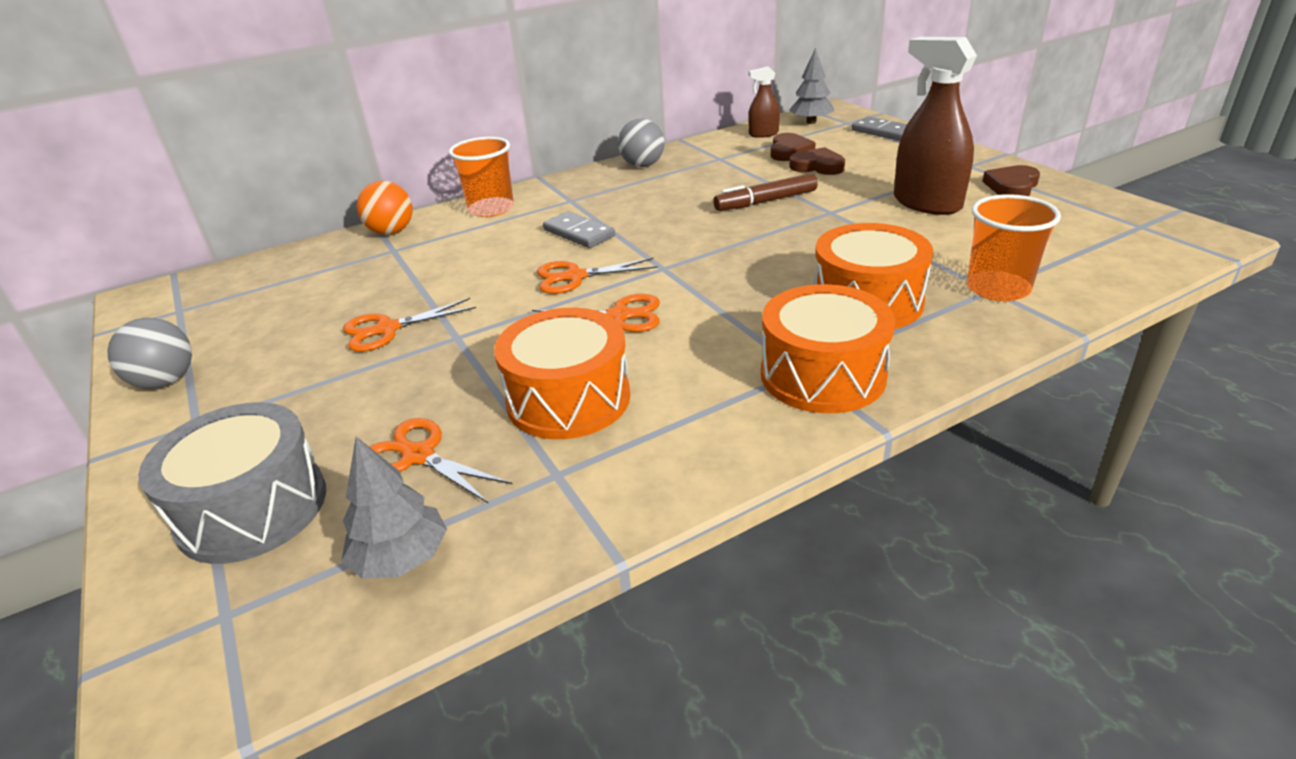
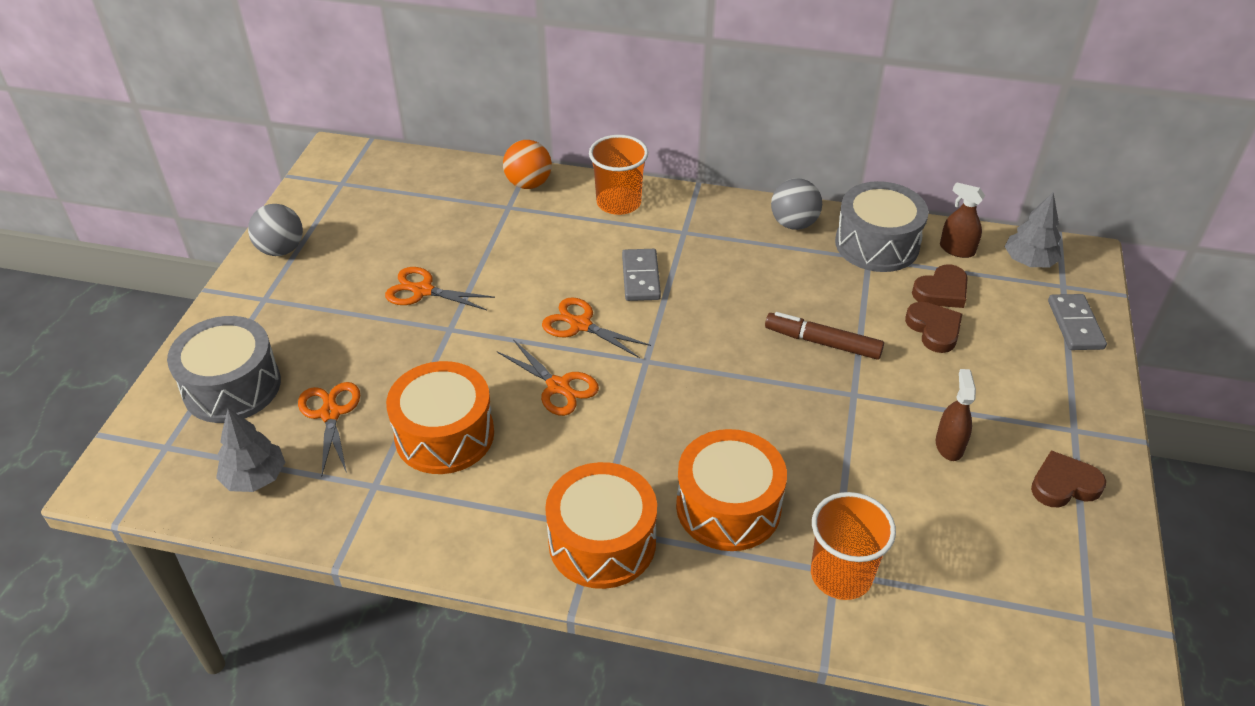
camera: 40 degrees right, 10 degrees up
(713, 151) = (877, 244): none -> grey drum
(927, 203) = (949, 445): brown spray bottle -> brown spray bottle, size x0.52

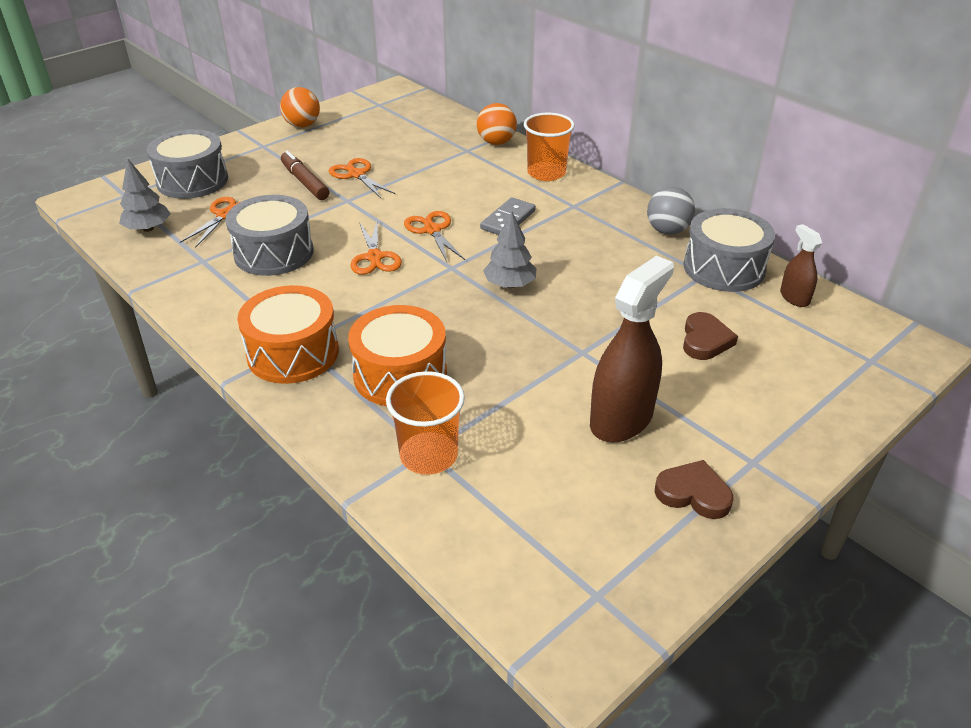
camera: 35 degrees right, 5 degrees down
(281, 249) = (302, 125): grey ball -> orange ball
(444, 435) = (274, 253): orange drum -> grey drum
(822, 342) = (598, 310): brown marker -> brown marker (305, 182)
(941, 291) = (744, 319): brown heart -> none
(949, 445) = (621, 419): brown spray bottle -> brown spray bottle, size x1.93
(1029, 261) = (856, 331): grey tree -> grey tree (510, 284)
(1075, 325) = (849, 391): grey domino -> none

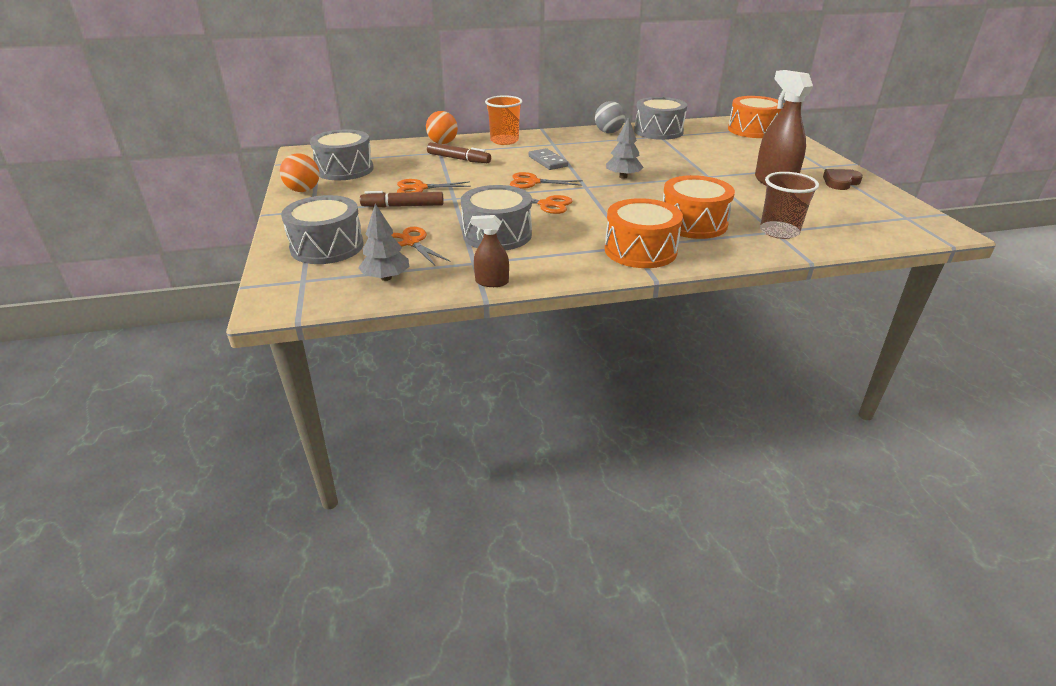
camera: 60 degrees left, 5 degrees down
(369, 123) = (345, 169): none -> grey drum
(428, 455) = (779, 231): orange cup -> brown cup
(457, 167) = (458, 159): none -> brown marker
(705, 340) = (720, 150): brown heart -> none
(794, 297) = (698, 127): brown spray bottle -> brown spray bottle (492, 282)
(851, 353) = (752, 130): none -> orange drum

